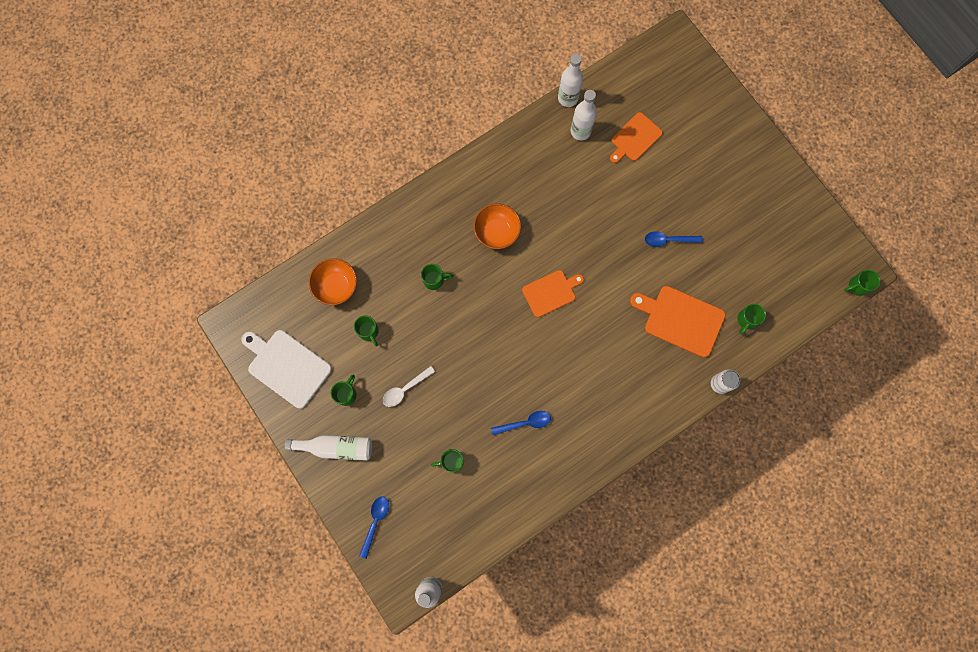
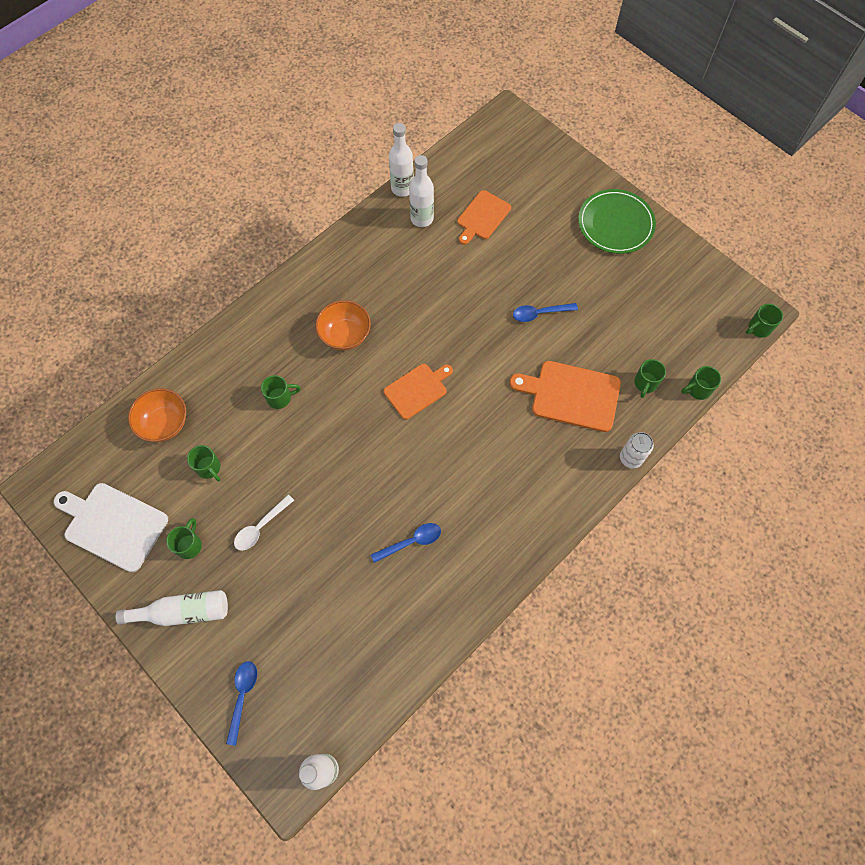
camera: 10 degrees left, 10 degrees down
(451, 461) = (328, 603): green mug -> green mug (698, 389)
(753, 165) = (615, 224): none -> green plate

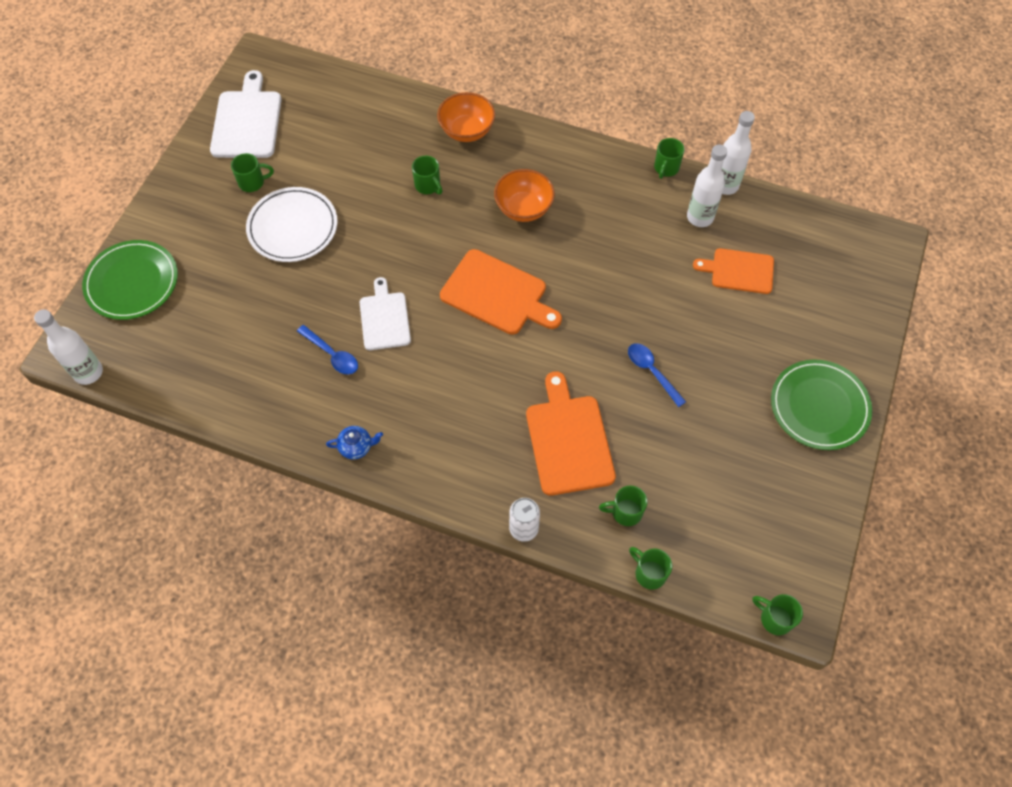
camera: 65 degrees right, 5 degrees down
(164, 423) = (358, 113): orange bowl -> orange bowl (467, 131)
(183, 612) = (190, 205): white bottle -> none
(209, 468) = (331, 163): green mug -> green mug (666, 168)
(242, 696) = (132, 282): blue spoon -> green plate
(260, 527) = (293, 227): white spoon -> white plate
(396, 486) = (384, 318): none -> white cutting board
(417, 389) = (497, 294): orange cutting board -> orange cutting board, size x1.51
(508, 555) = (356, 447): none -> blue teapot

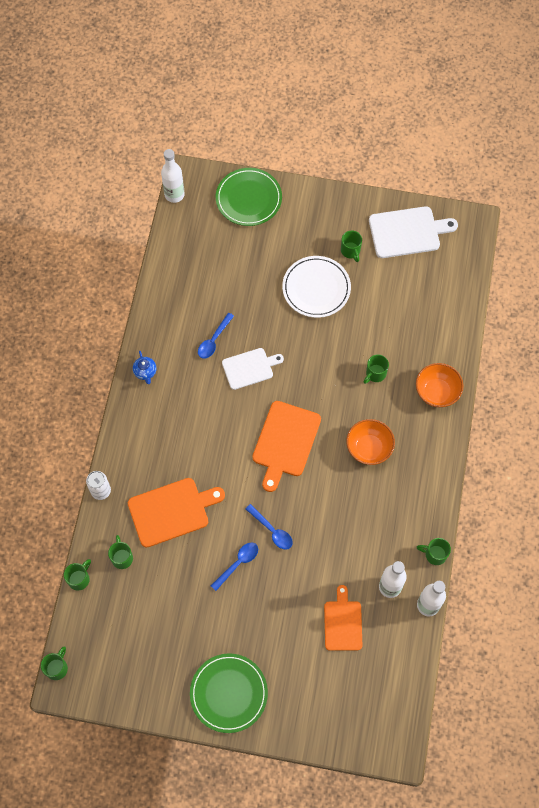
camera: 80 degrees right, 5 degrees up
(613, 327) = (272, 530): none -> blue spoon

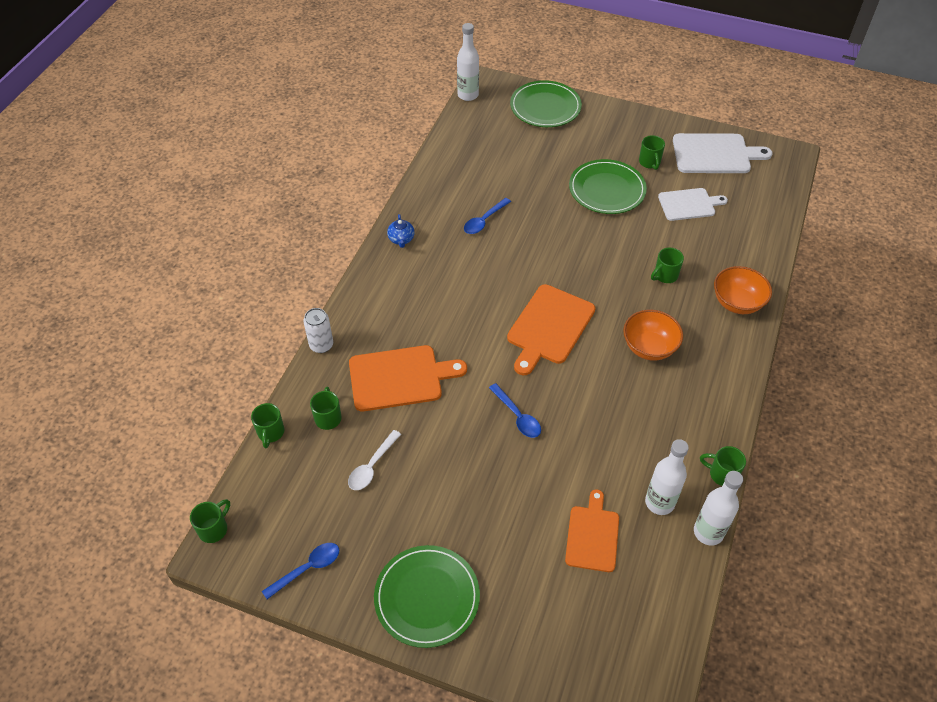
camera: 10 degrees right, 15 degrees down
(79, 579) = (270, 433): green mug -> green mug turned 135 degrees clockwise
(166, 594) = (372, 466): none -> white spoon
(237, 564) = (468, 446): blue spoon -> blue spoon (307, 569)
(249, 368) = (520, 251): white cutting board -> white cutting board (689, 204)
(316, 288) = (607, 189): white plate -> green plate

